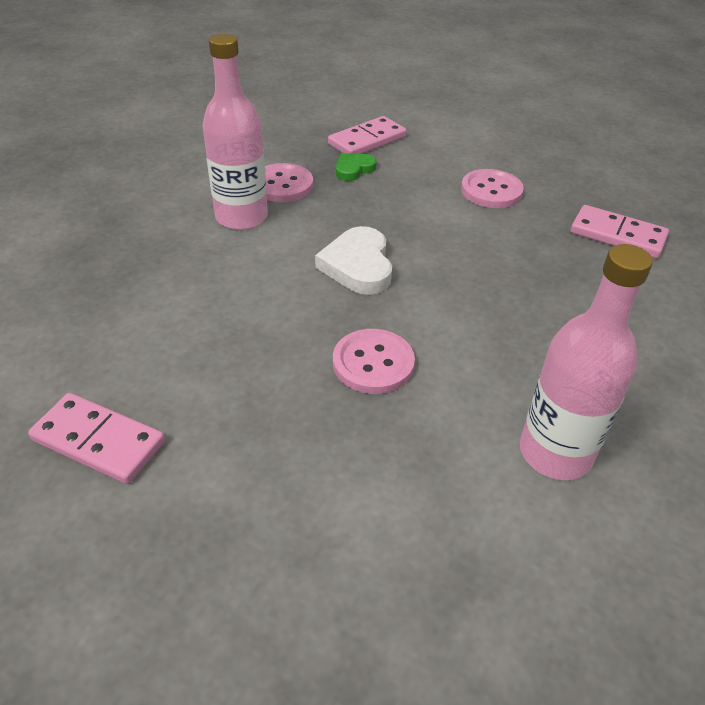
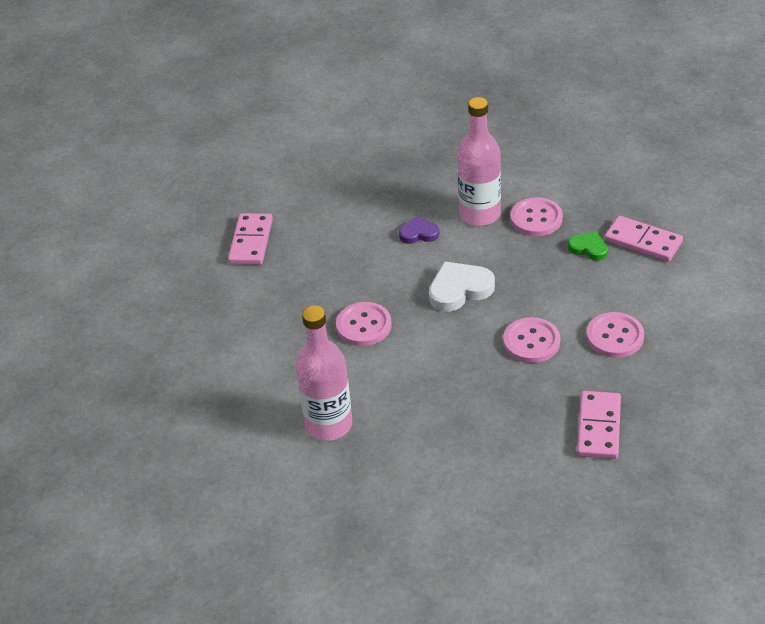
camera: 75 degrees right, 0 degrees up
(234, 269) = (419, 233): none -> purple heart
(473, 240) = (531, 342): none -> pink button

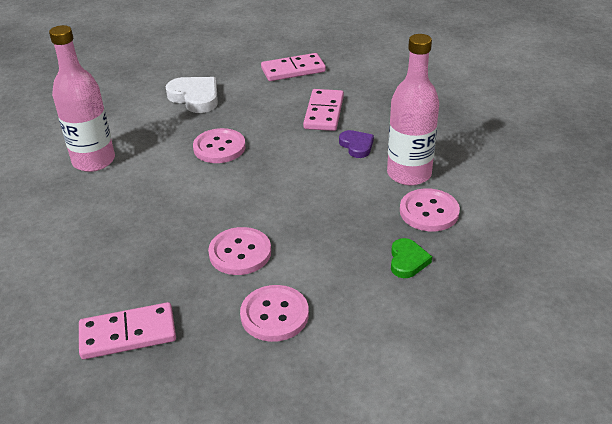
camera: 65 degrees right, 5 degrees down
(459, 289) = (293, 188): white heart -> white heart (195, 97)
(643, 241) = (448, 303): pink domino -> pink domino (324, 112)

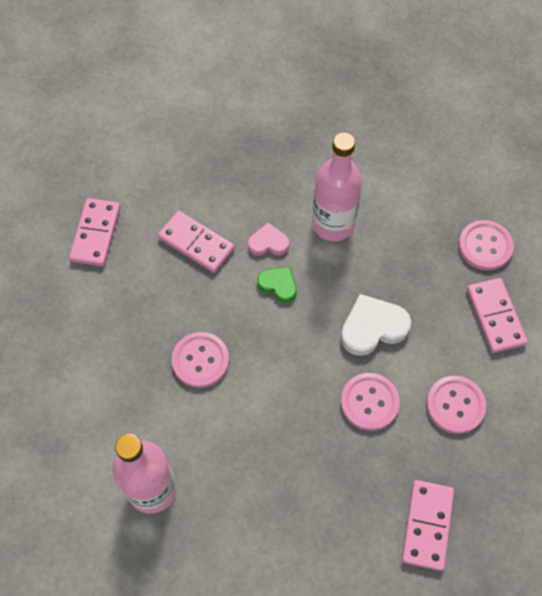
camera: 65 degrees left, 25 degrees up
(195, 97) = (88, 349): white heart -> white heart (373, 327)
(356, 146) = (268, 243): purple heart -> pink heart
(403, 315) = (495, 316): none -> pink domino
(407, 261) = (440, 283): green heart -> green heart (278, 285)
(429, 212) = (390, 237): pink button -> pink button (485, 246)

